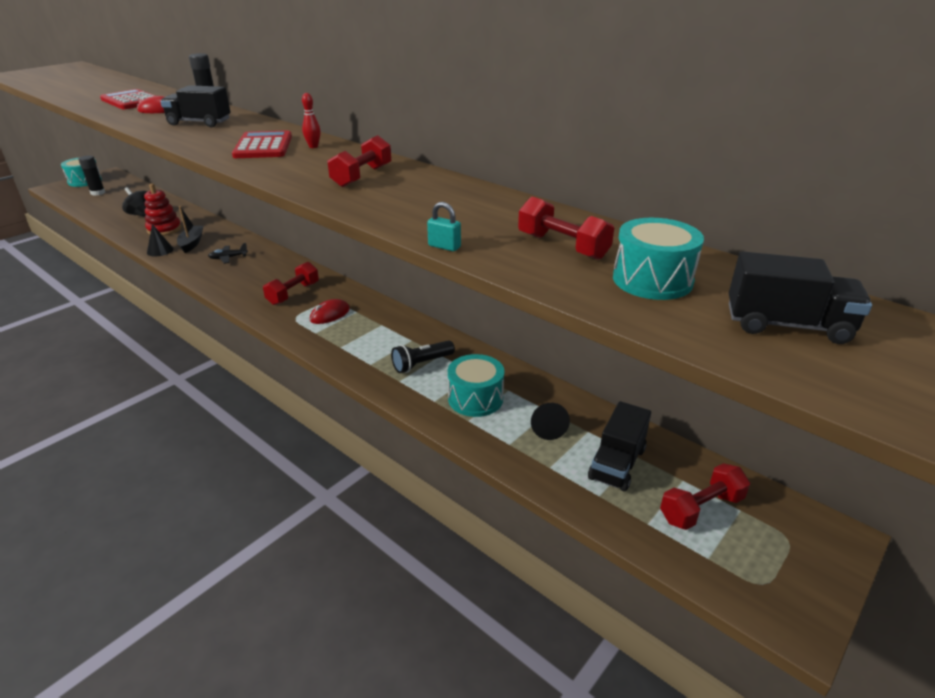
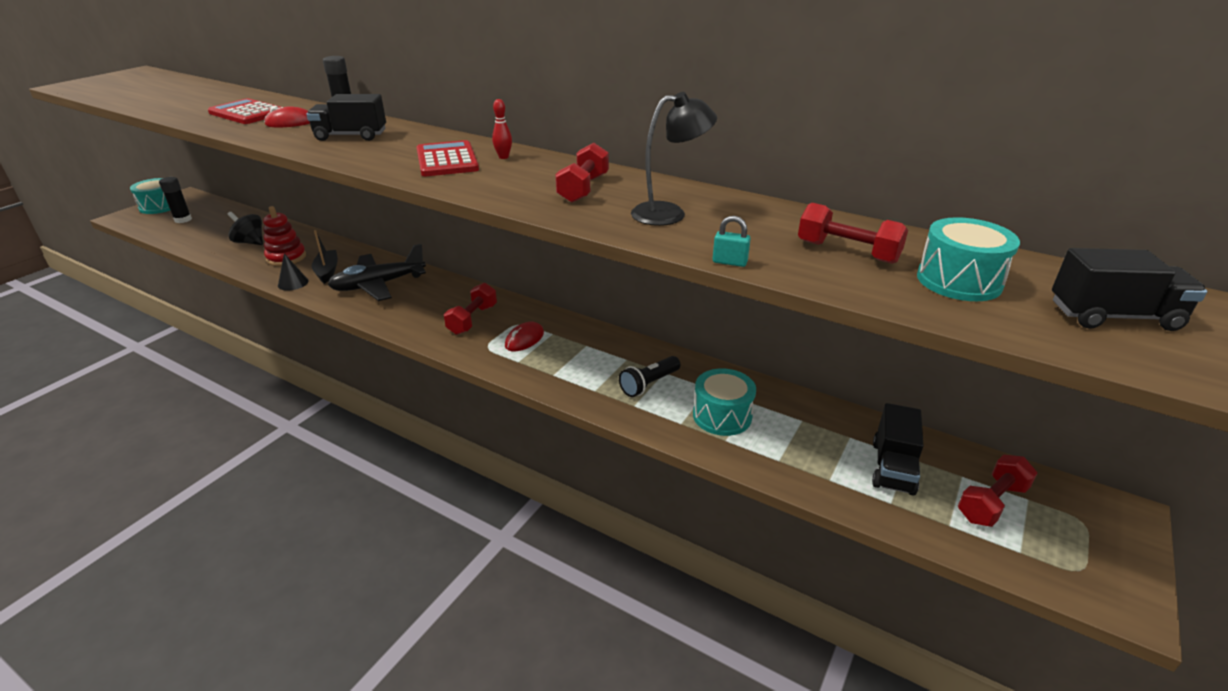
camera: 10 degrees left, 0 degrees up
(228, 258) = (378, 285): black plane -> black plane, size x2.19
(422, 202) = (669, 213): none -> black lamp
(547, 428) = (808, 438): black cone -> none

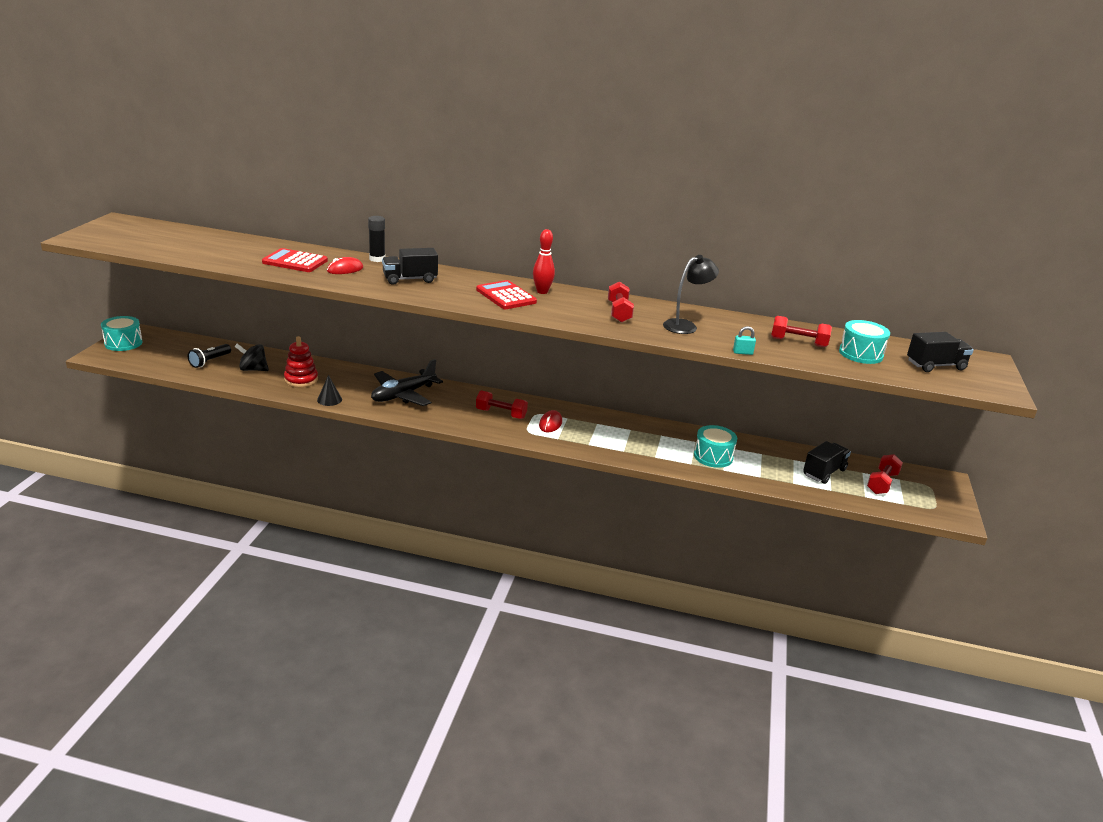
camera: 20 degrees left, 5 degrees down
(183, 220) = (163, 354): black glue stick -> none
(327, 271) = (349, 388): black boat -> none
(472, 319) = (501, 414): red dumbbell -> red dumbbell turned 75 degrees counterclockwise
(503, 157) = (542, 292): red bowling pin -> red bowling pin, size x1.59
(649, 384) = (656, 443): black flashlight -> black flashlight (210, 361)
(892, 467) = (824, 472): black truck -> black truck turned 135 degrees counterclockwise

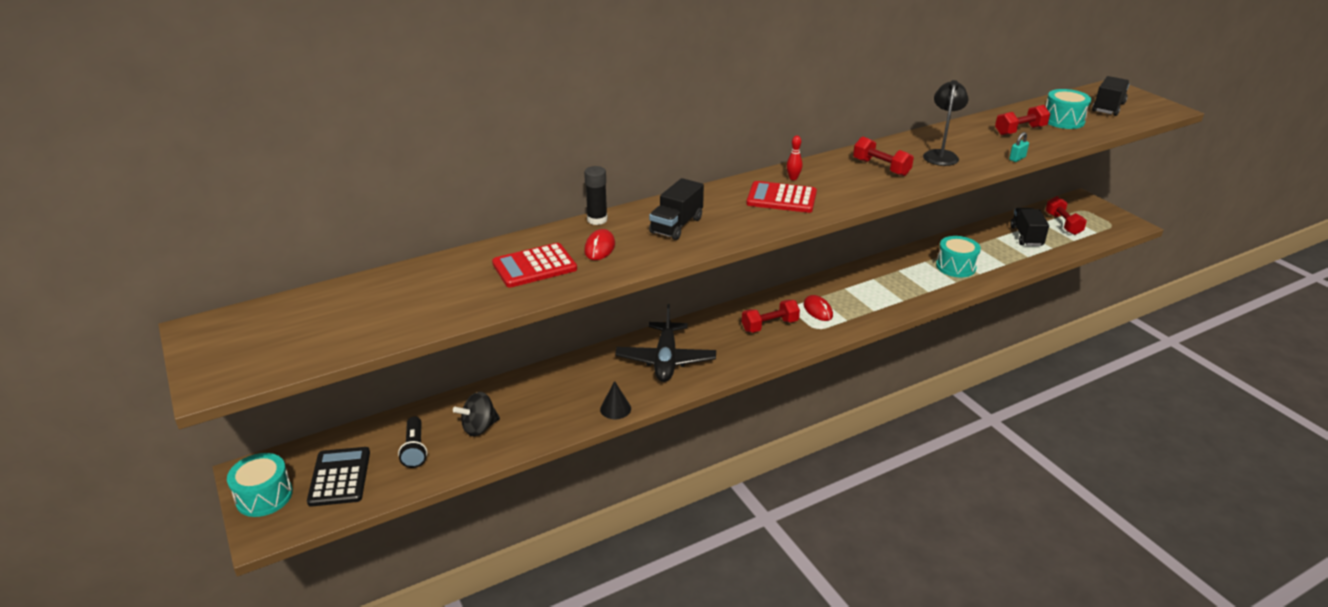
camera: 40 degrees left, 5 degrees up
(162, 353) = (340, 477): none -> black calculator
(301, 380) = (548, 406): red stacking toy -> none
(542, 292) = (793, 178): red bowling pin -> red bowling pin, size x0.63

